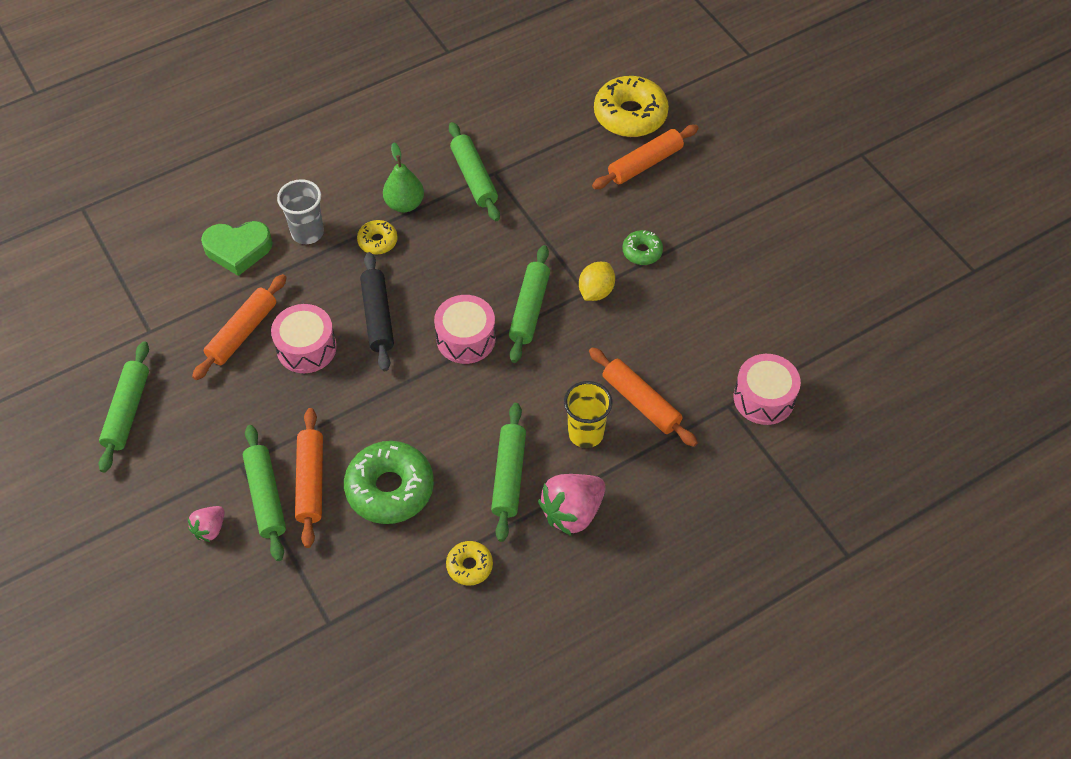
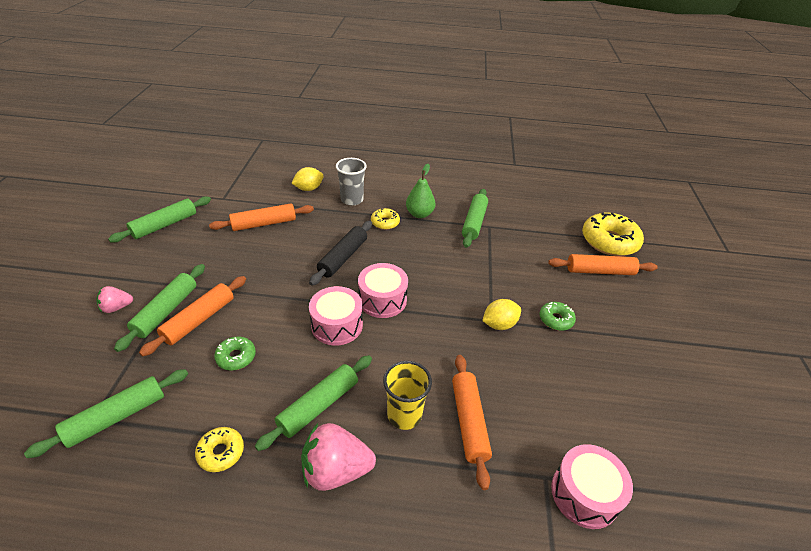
camera: 35 degrees right, 15 degrees down
(238, 249) = (309, 189): green heart -> yellow lemon
(306, 348) = (286, 249): pink drum -> pink drum (337, 325)
(390, 488) = (236, 357): green donut -> green donut, size x0.51
(529, 309) = (441, 308): green rolling pin -> green rolling pin (116, 417)

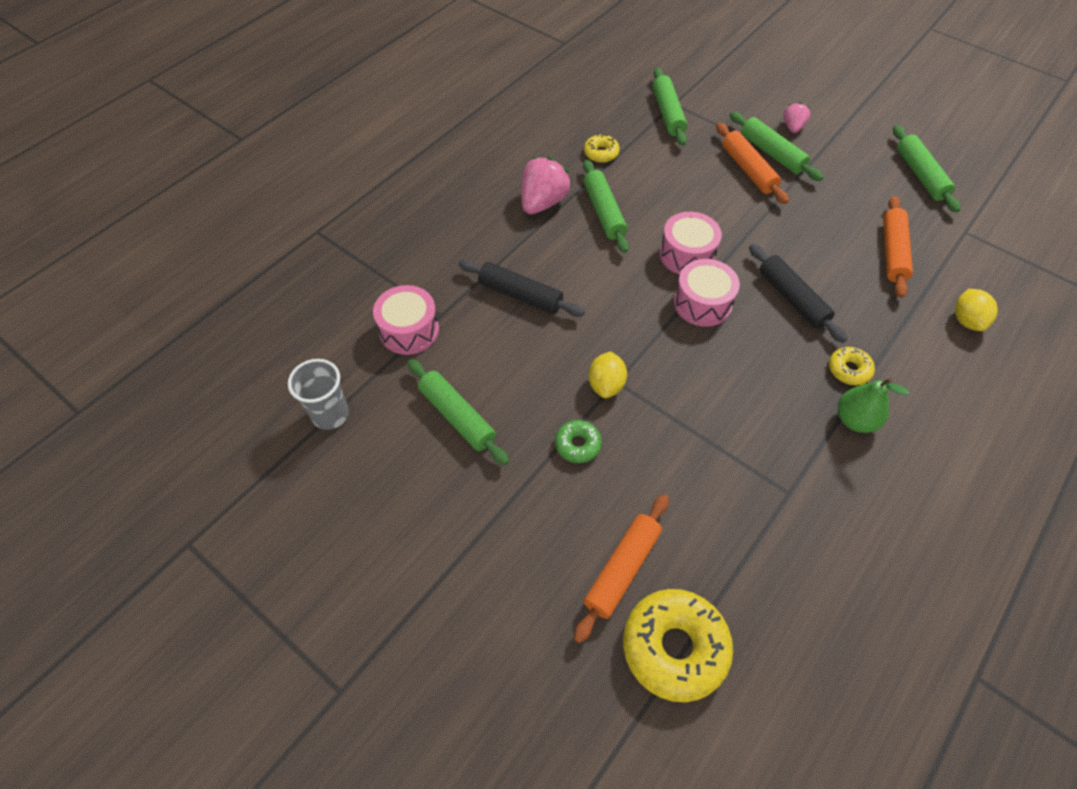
camera: 125 degrees right, 15 degrees up
(236, 357) = (688, 181): green donut -> none
(352, 200) = (921, 357): grey cup -> grey cup (330, 414)
(404, 415) = (557, 258): yellow cup -> none
(469, 422) = (520, 295): orange rolling pin -> black rolling pin
(474, 222) = (806, 478): green rolling pin -> green rolling pin (457, 416)

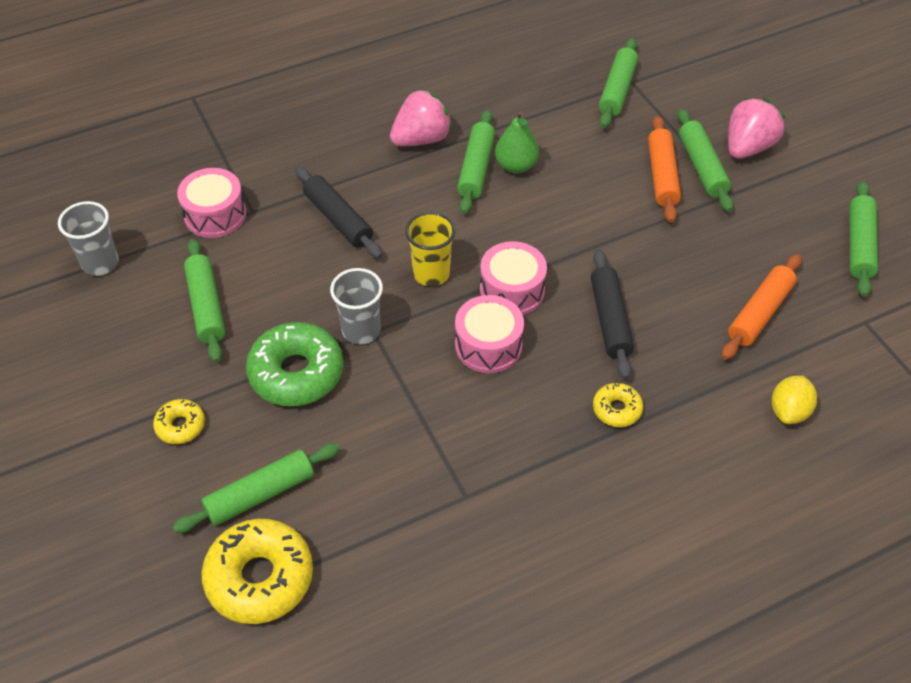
camera: 25 degrees right, 5 degrees down
(577, 445) = (296, 373): green donut -> green donut, size x1.97
(601, 153) = (515, 109): yellow donut -> yellow donut (180, 426)
(606, 385) = (361, 330): yellow lemon -> grey cup
(622, 569) = (260, 494): orange rolling pin -> green rolling pin
(629, 313) = (431, 273): none -> yellow cup
(687, 255) = (531, 238): pink drum -> pink drum (488, 345)
(792, 127) = (748, 147): pink strawberry -> pink strawberry, size x1.79
(855, 420) = (585, 458): green pear -> green pear (516, 166)

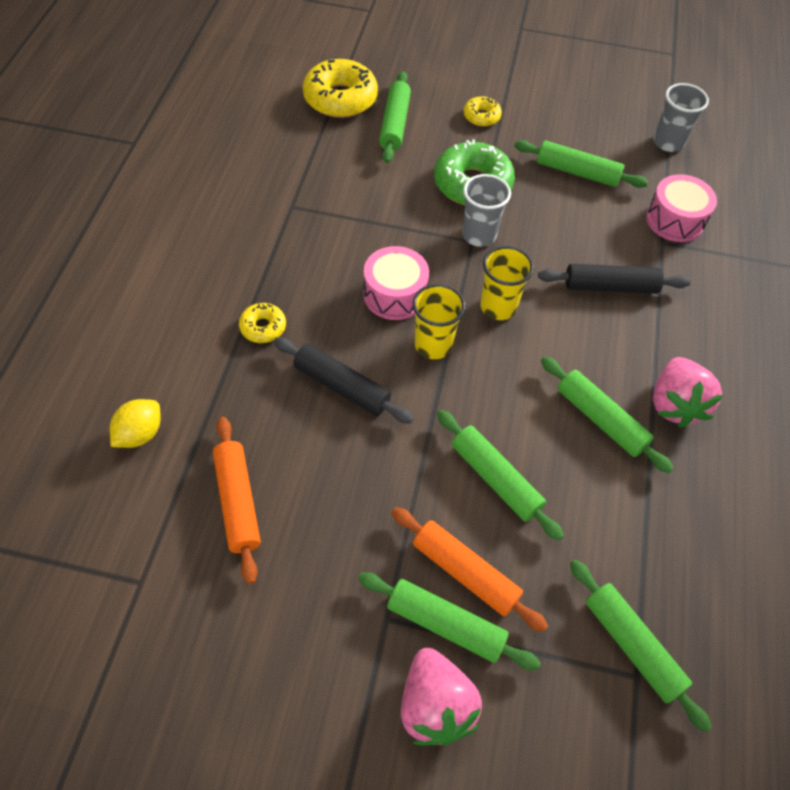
camera: 125 degrees right, 5 degrees up
(512, 290) = (433, 345): pink drum -> yellow cup
(516, 166) = (580, 453): green pear -> none
(789, 411) = (140, 434): yellow lemon -> yellow lemon turned 60 degrees clockwise
(859, 245) = (213, 679): green rolling pin -> green rolling pin (495, 479)

